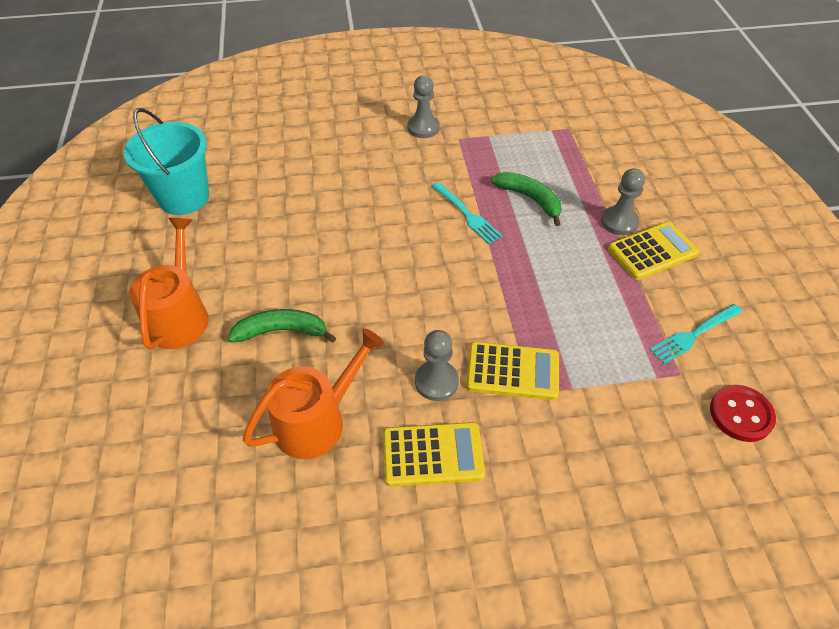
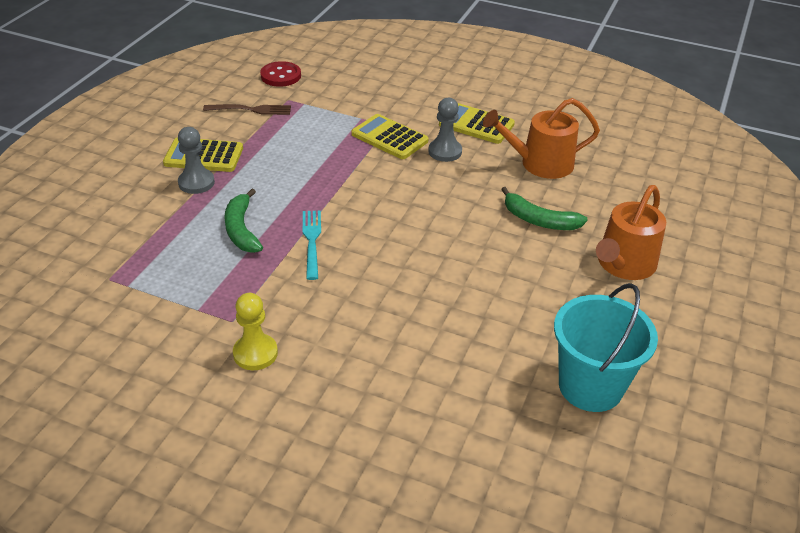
camera: 150 degrees left, 10 degrees down
(423, 128) = (255, 353): grey pawn -> yellow pawn
(693, 335) = (251, 110): turquoise fork -> brown fork

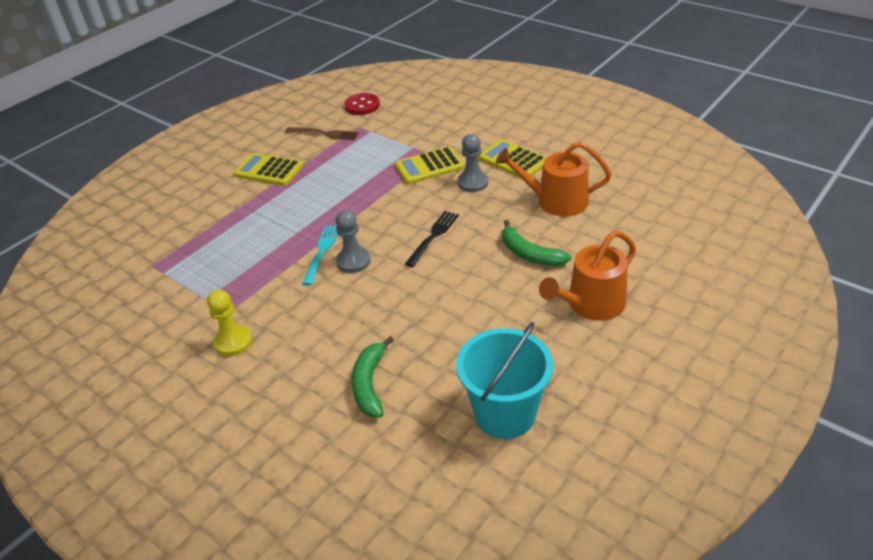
camera: 20 degrees right, 0 degrees up
(196, 183) = (253, 192): grey pawn -> grey pawn (353, 261)
(241, 230) = (270, 236): green banana -> green banana (370, 384)
(389, 138) = (429, 167): yellow calculator -> yellow calculator turned 75 degrees counterclockwise
(429, 212) = (433, 236): none -> black fork

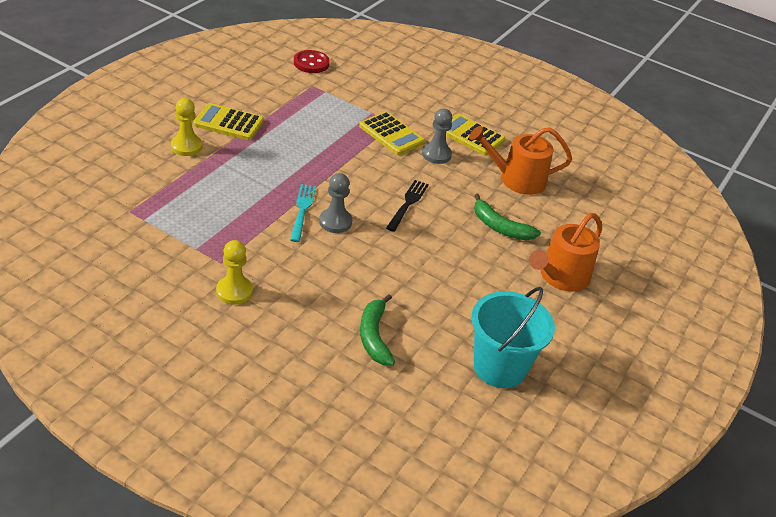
camera: 15 degrees left, 0 degrees up
(222, 197) = (186, 146): none -> yellow pawn
(325, 134) = (278, 89): brown fork -> none
(429, 167) = (391, 134): yellow calculator -> yellow calculator turned 105 degrees counterclockwise

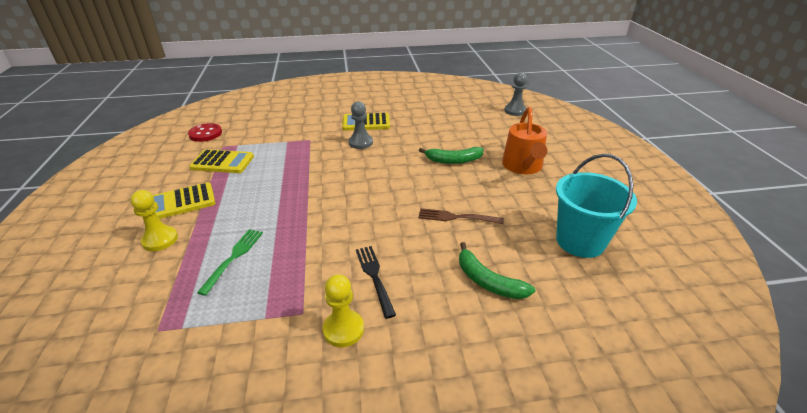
camera: 35 degrees left, 5 degrees down
(220, 193) = (234, 257): none -> green fork
(302, 210) = (318, 228): turquoise fork -> none
(335, 222) = (352, 220): grey pawn -> grey pawn (515, 111)
(391, 134) = (317, 146): yellow calculator -> yellow calculator (222, 162)
(408, 203) = (383, 179): black fork -> black fork (374, 277)
(423, 276) = (456, 217): none -> brown fork
(517, 179) = (423, 131): orange watering can -> none

